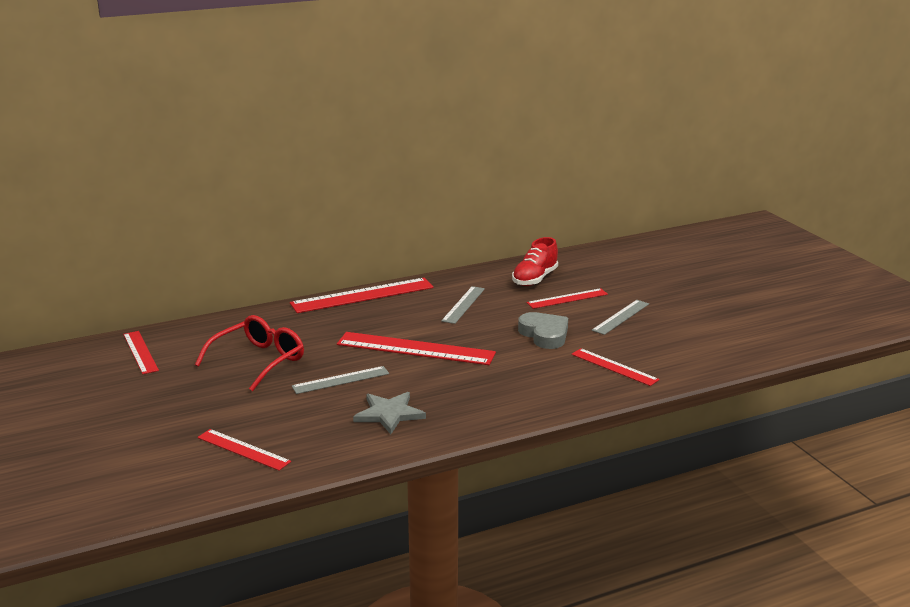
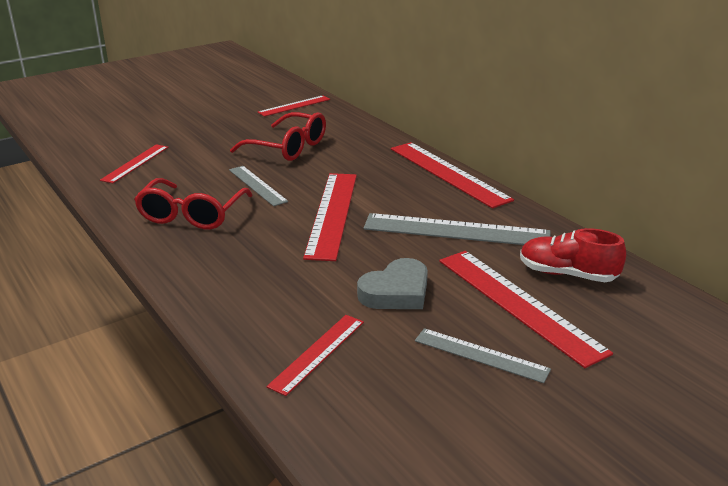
camera: 80 degrees right, 5 degrees up
(389, 414) = (191, 215): grey star -> red glasses
(463, 304) = (456, 231): grey ruler -> grey ruler, size x1.72
(567, 298) = (518, 304): red ruler -> red ruler, size x1.72

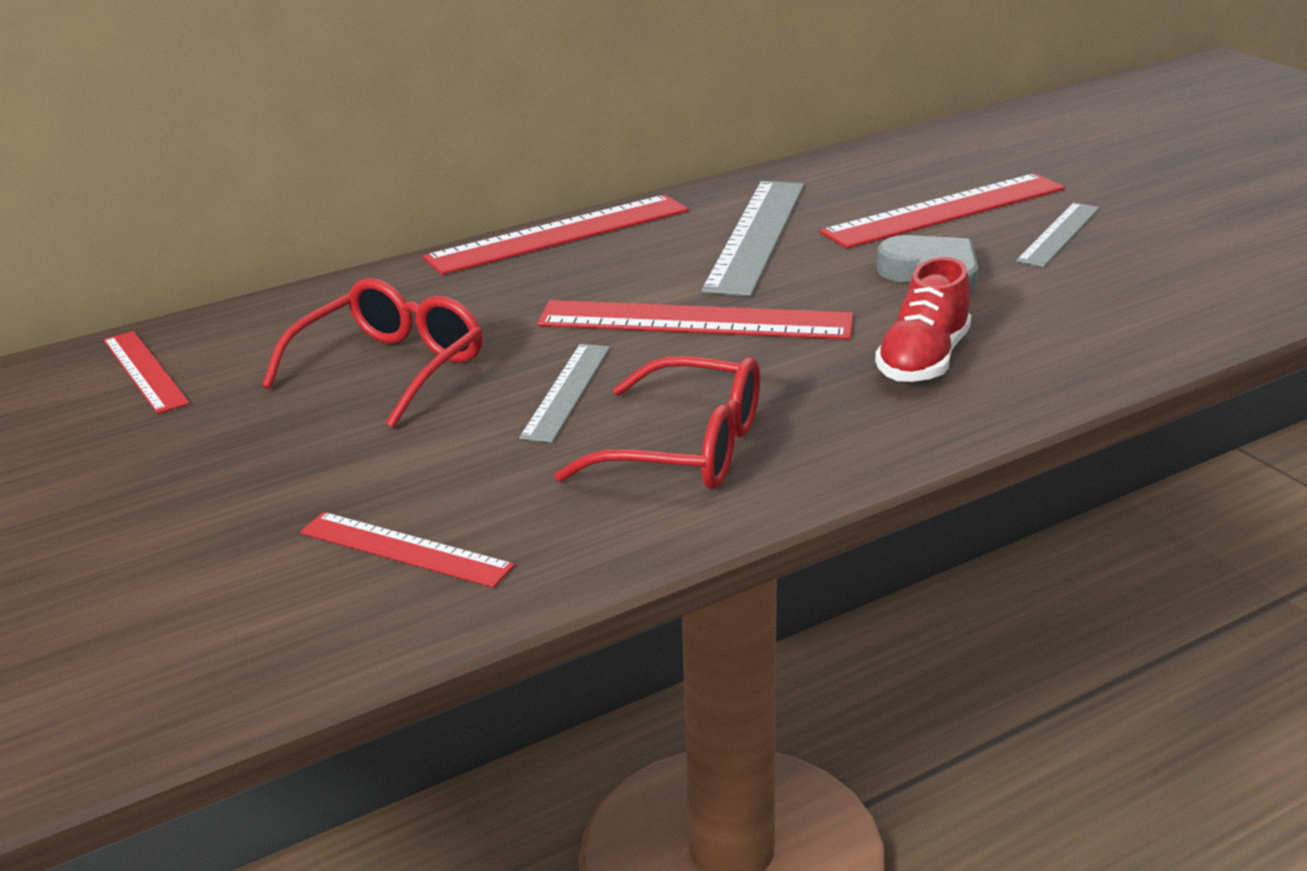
camera: 85 degrees left, 0 degrees up
(257, 185) = (567, 391): grey ruler -> grey ruler turned 45 degrees counterclockwise
(317, 353) = (1091, 323): red ruler -> none
(567, 274) = (870, 182): red shoe -> red shoe (923, 361)

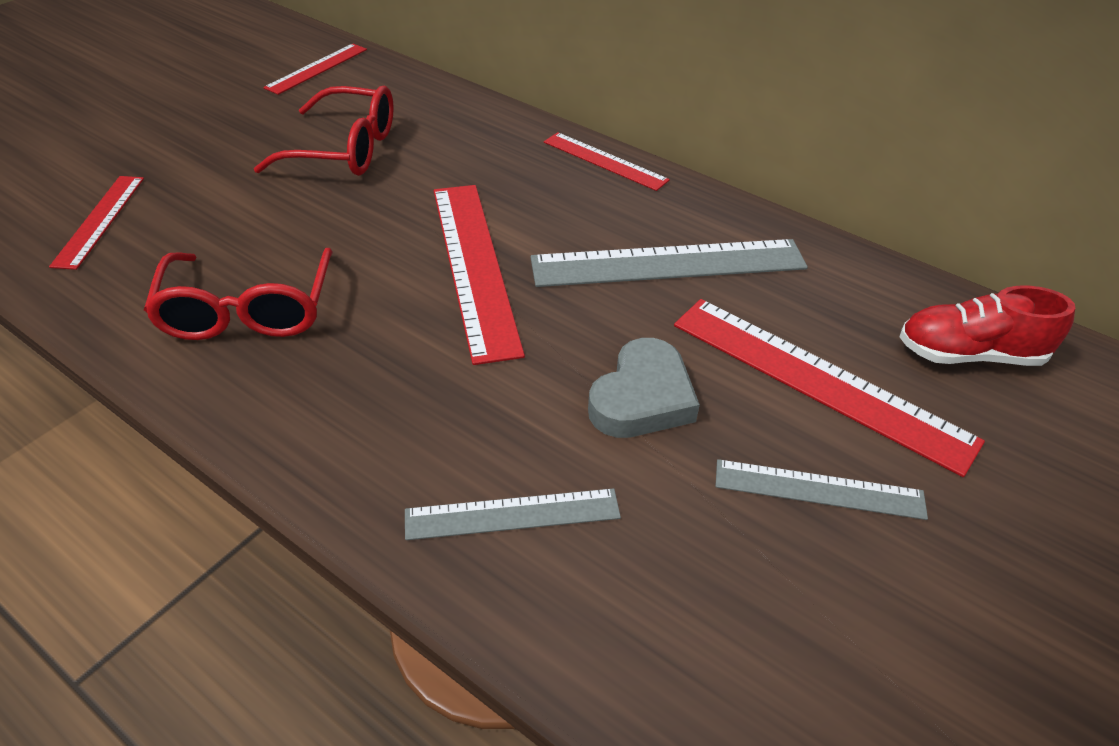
camera: 65 degrees right, 15 degrees up
(559, 234) = (604, 161): red ruler -> red ruler, size x0.58
(567, 391) = (330, 231): grey ruler -> grey ruler (512, 514)
(923, 361) = (445, 423): red shoe -> red shoe (969, 354)

